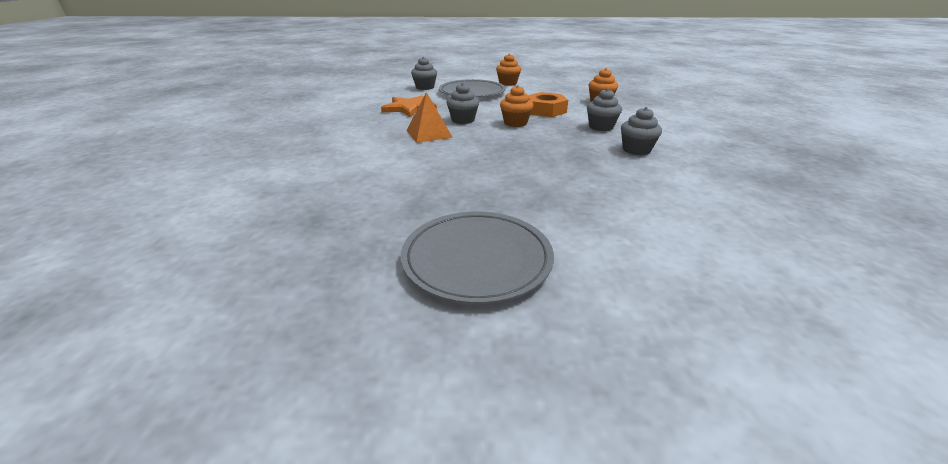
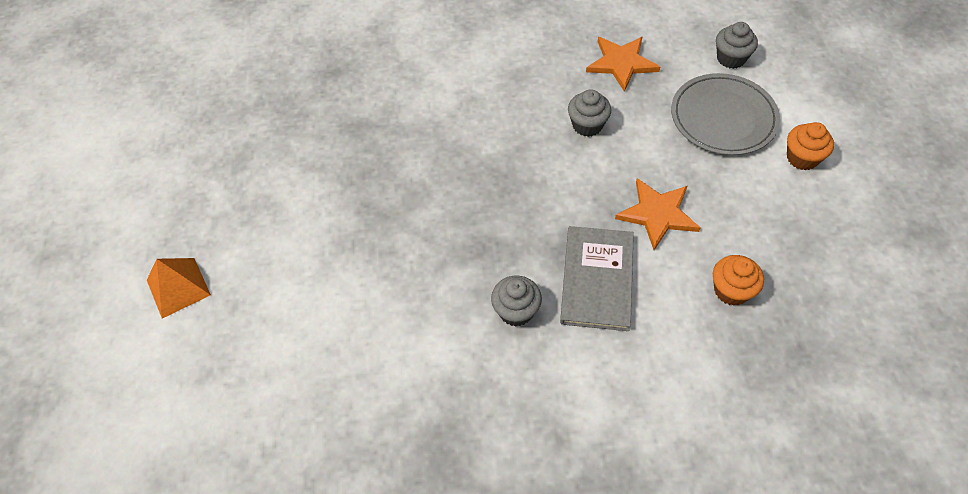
camera: 85 degrees right, 25 degrees up
(429, 134) = (530, 101): orange pyramid -> orange pyramid (178, 287)
(477, 259) = (282, 176): grey plate -> none
(515, 123) = (589, 181): orange cupcake -> none
(545, 110) = (658, 214): orange nut -> orange star
(601, 127) = (597, 279): grey cupcake -> grey book

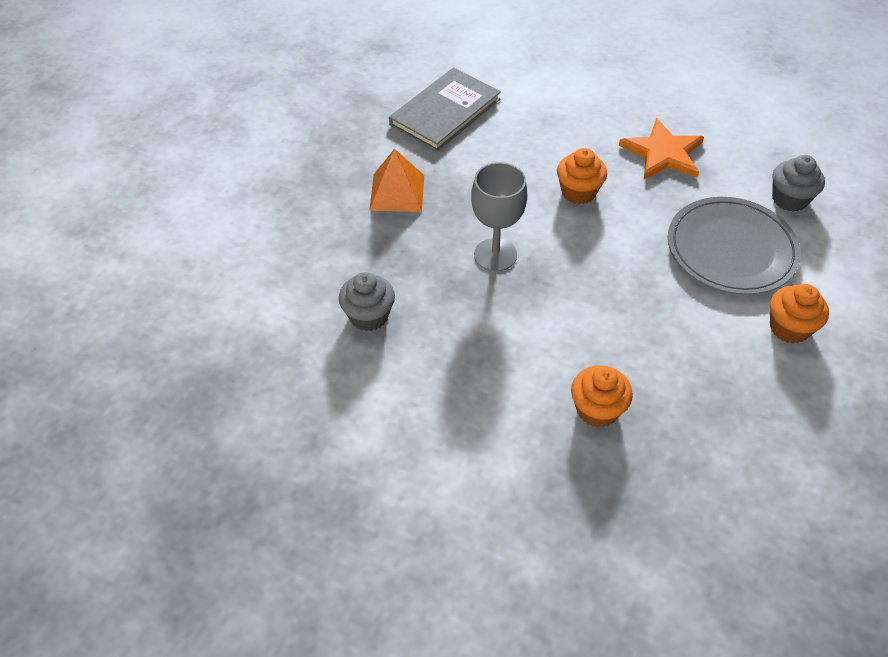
camera: 30 degrees right, 5 degrees down
(178, 287) = (114, 155): orange pyramid -> orange pyramid (397, 192)
(568, 208) = (495, 255): none -> grey goblet
(587, 125) = (578, 192): grey cupcake -> orange cupcake
(597, 279) = (468, 329): grey book -> grey book (445, 112)
(658, 214) = (581, 303): orange star -> none

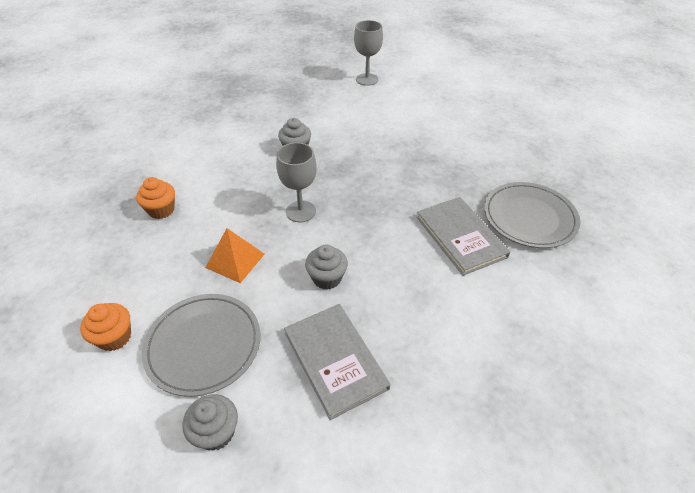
camera: 115 degrees right, 5 degrees down
(111, 304) = (367, 79): none -> grey goblet
(381, 70) = (529, 217): none -> grey plate
(397, 192) = (385, 186): orange pyramid -> orange pyramid (235, 260)
(578, 192) = (327, 278): orange cupcake -> grey cupcake
(663, 153) = (335, 360): orange star -> grey book

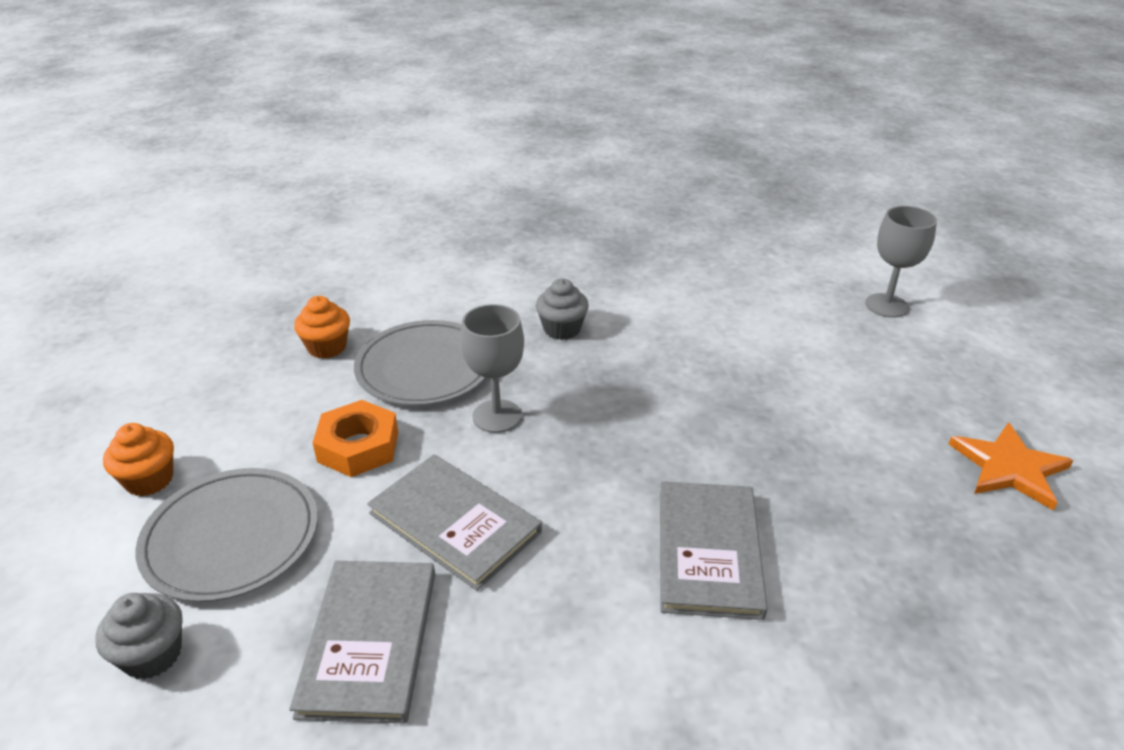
camera: 30 degrees right, 10 degrees down
(235, 260) = (358, 447): orange pyramid -> orange nut
(327, 278) = (454, 523): grey cupcake -> grey book
(367, 79) = (753, 262): grey goblet -> grey goblet (886, 305)
(529, 217) = (860, 572): grey plate -> grey plate (425, 368)
(551, 145) = (1009, 468): none -> orange star

